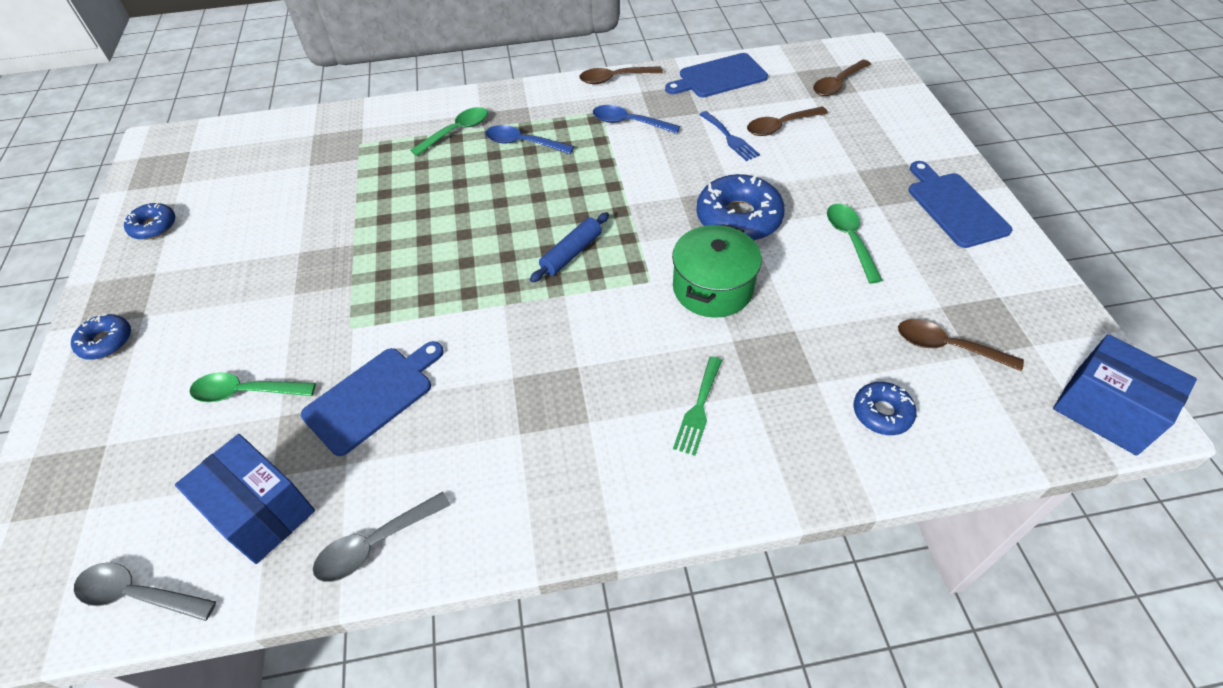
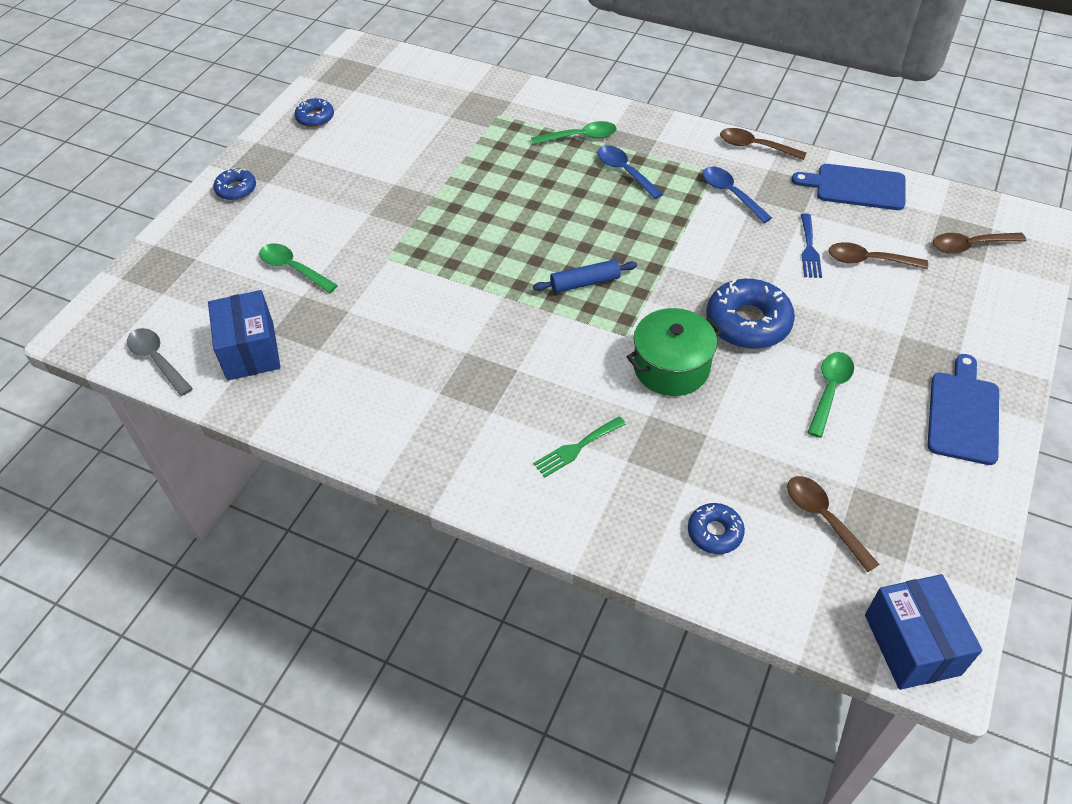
camera: 35 degrees right, 0 degrees up
(372, 396) = (366, 314): blue cutting board -> none
(375, 544) = (299, 409): grey spoon -> none

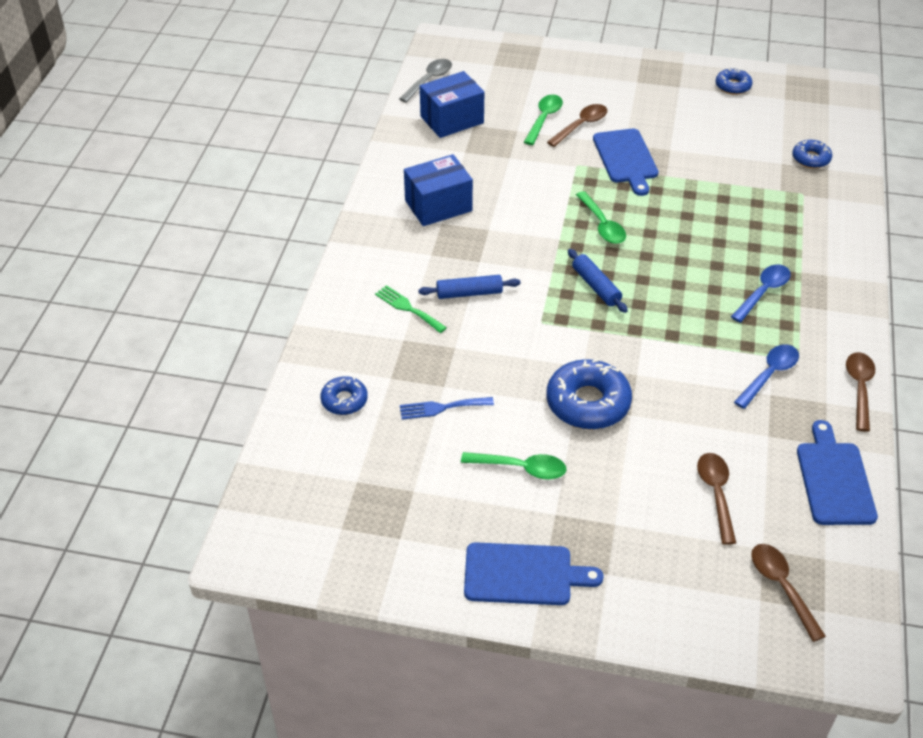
camera: 75 degrees right, 5 degrees down
(236, 189) = (620, 68): blue donut -> blue donut (811, 159)
(394, 218) = (626, 158): none -> blue cutting board
(567, 387) = (469, 293): none -> blue rolling pin
(580, 137) = (799, 254): green spoon -> green spoon (602, 225)
(671, 367) = (513, 355): green pot -> none
(809, 249) = (712, 443): blue fork -> blue fork (441, 408)
(823, 518) = (373, 470): brown spoon -> brown spoon (581, 125)
(911, 644) = (261, 533): blue box -> blue box (438, 206)

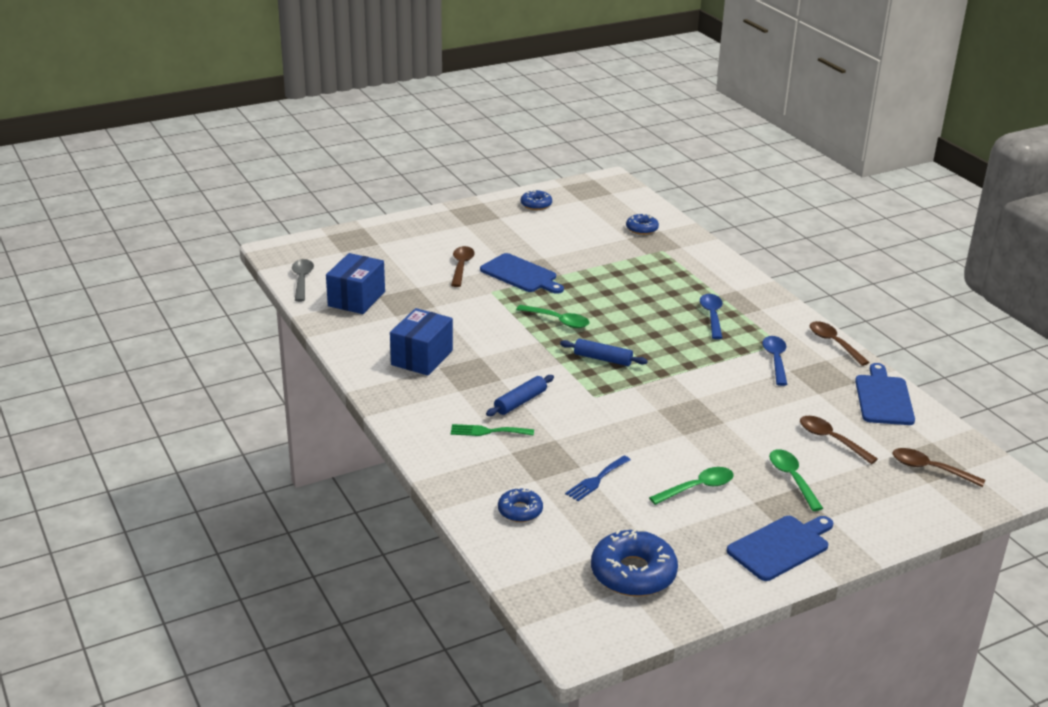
camera: 40 degrees left, 15 degrees down
(544, 119) = (428, 272): green spoon -> green spoon (792, 478)
(588, 403) = (689, 429): blue donut -> blue donut (633, 573)
(834, 479) = (883, 398): blue cutting board -> blue cutting board turned 45 degrees clockwise

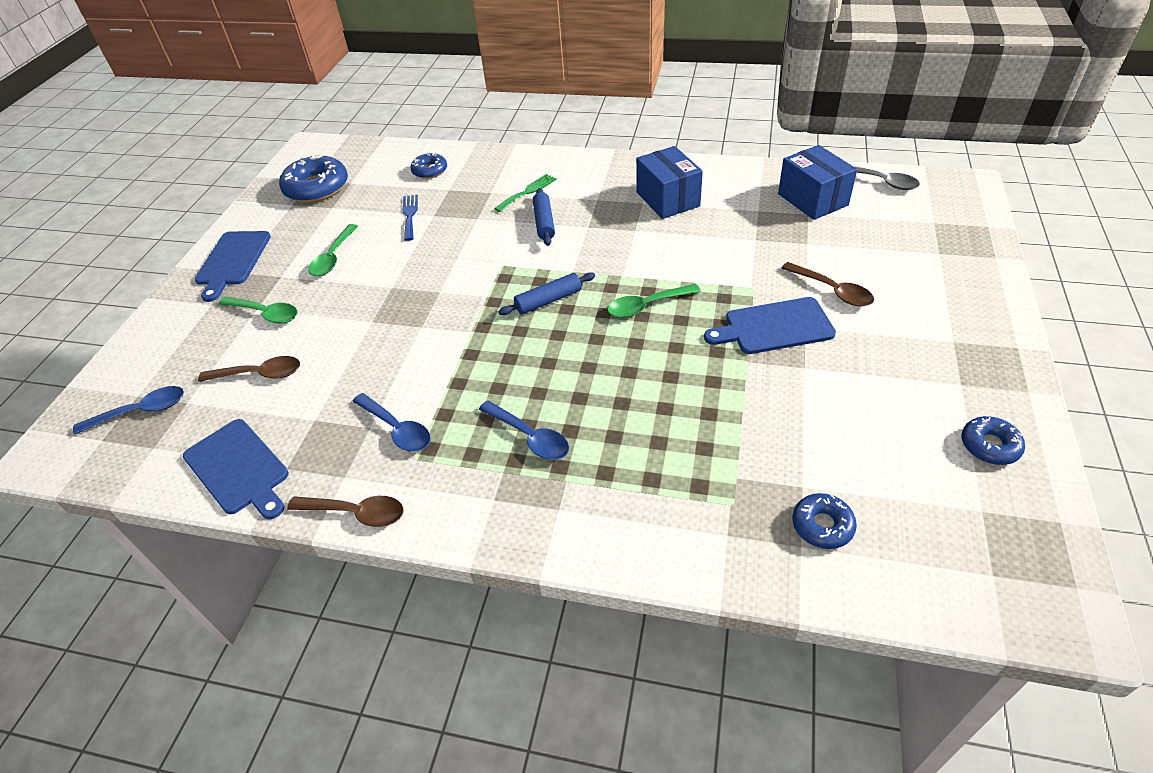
camera: 135 degrees right, 15 degrees up
(930, 469) = (141, 411): brown spoon -> blue spoon

